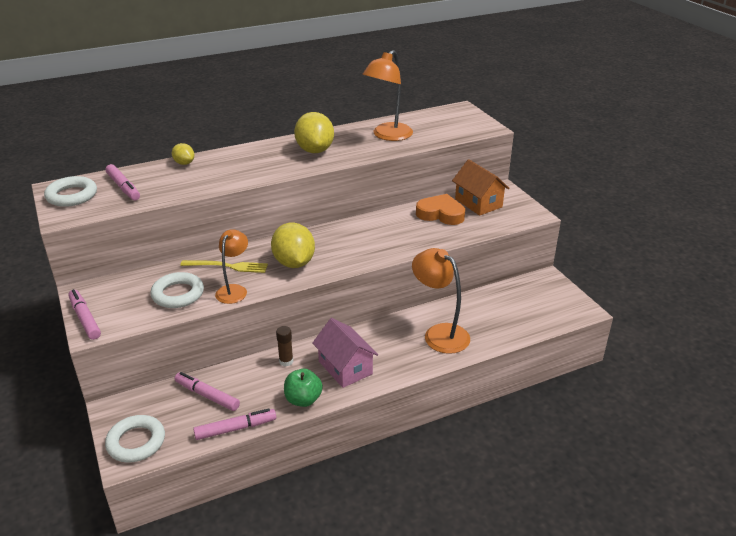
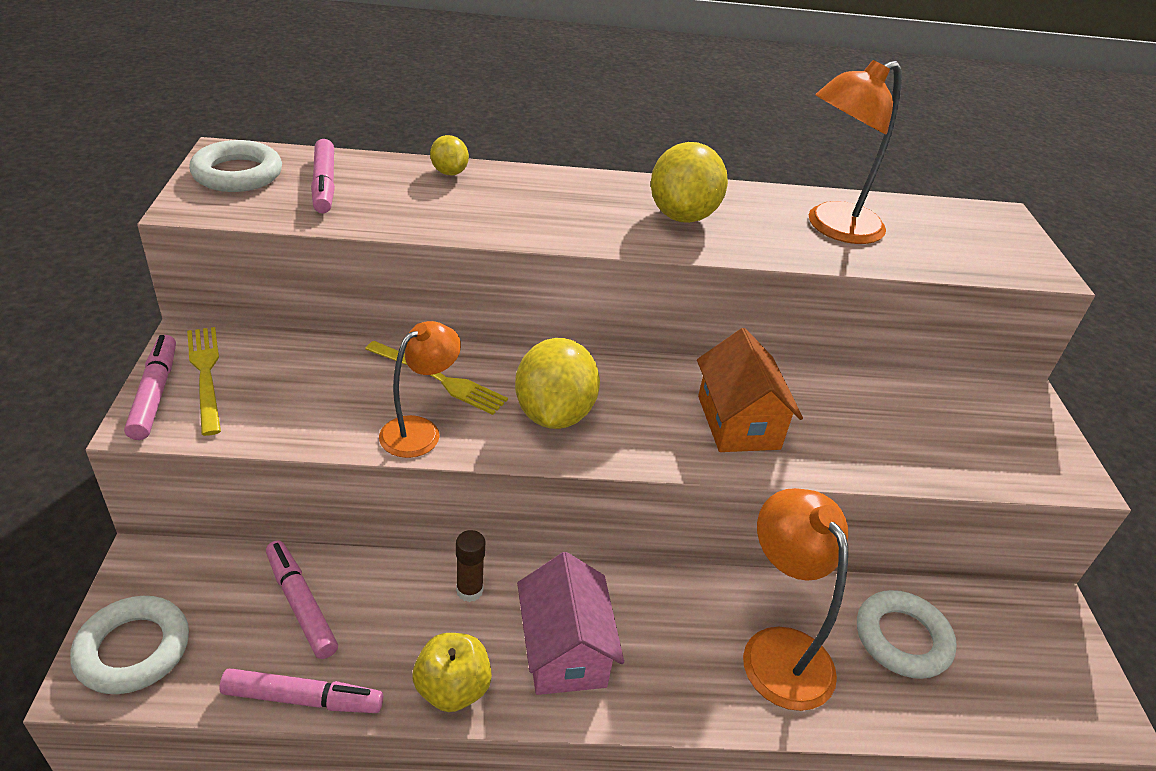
camera: 20 degrees right, 5 degrees up
(105, 302) = (206, 375): none -> yellow fork
(178, 294) = (325, 403): white ring -> white ring (902, 639)
(303, 399) = (452, 689): green apple -> yellow apple
(441, 214) = (879, 409): orange heart -> none
(478, 203) = (965, 411): orange house -> orange house (738, 422)

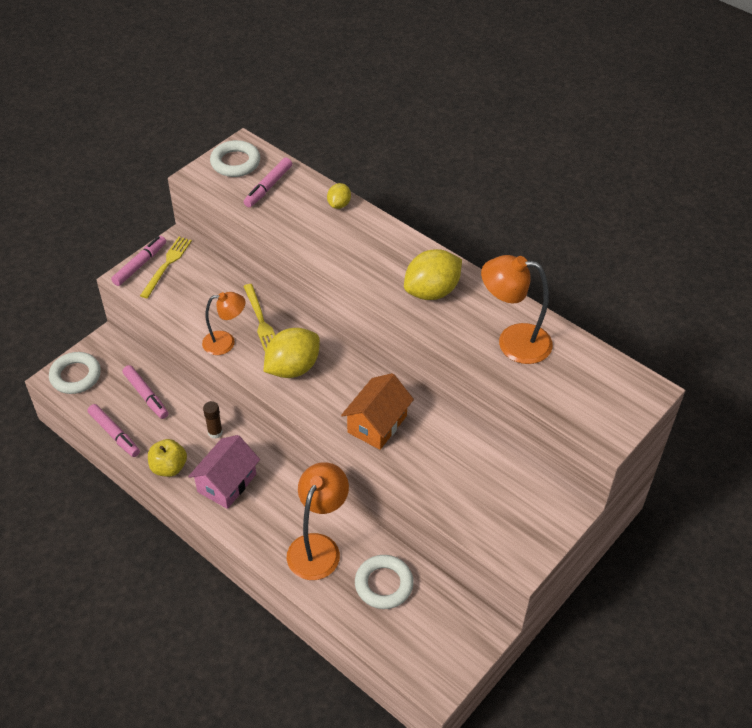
camera: 45 degrees right, 10 degrees up
(301, 604) = (146, 395): pink marker -> pink marker turned 135 degrees clockwise

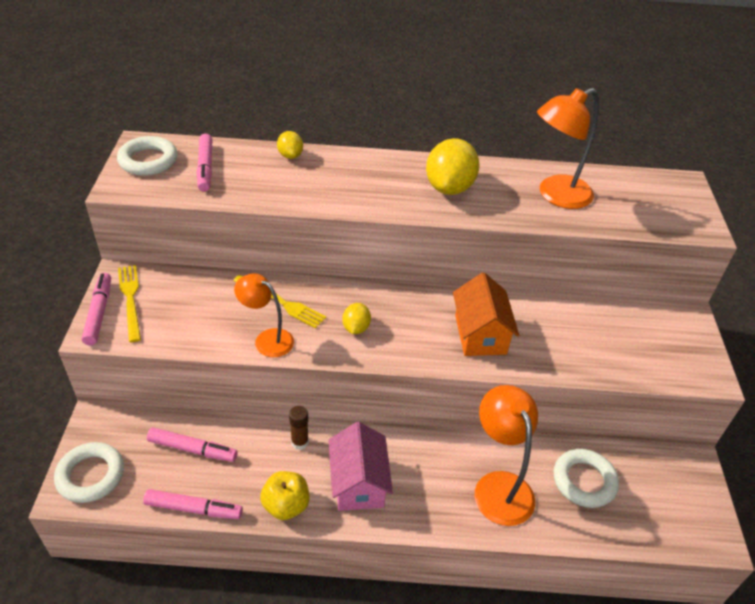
camera: 40 degrees left, 5 degrees down
(226, 342) = (267, 339): orange lamp -> orange lamp turned 105 degrees counterclockwise
(293, 368) = (356, 328): yellow lemon -> yellow lemon, size x0.52

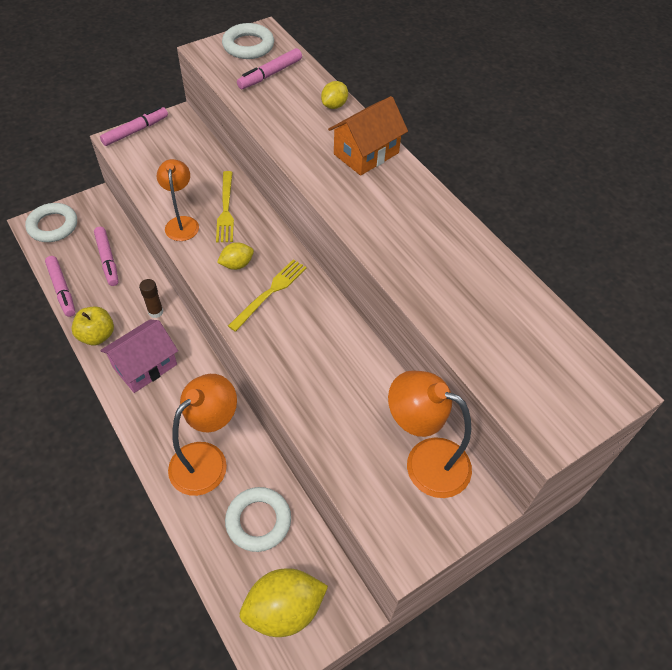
camera: 55 degrees right, 10 degrees up
(130, 299) = (160, 137): yellow fork -> yellow fork (270, 293)
(449, 188) = (397, 214): yellow lemon -> yellow lemon (284, 609)
(480, 334) = (300, 345): orange house -> orange house (366, 153)
(556, 195) = (469, 291): orange lamp -> orange lamp (425, 461)

